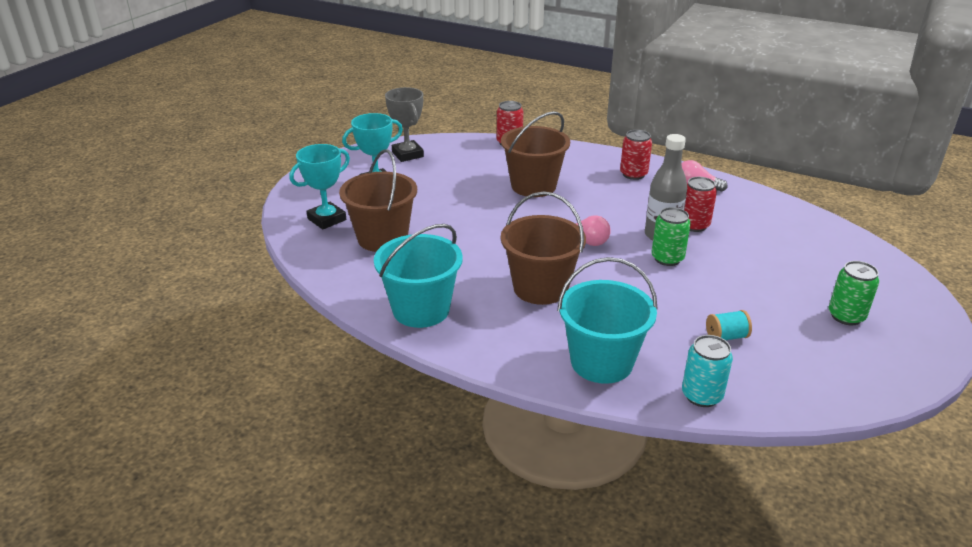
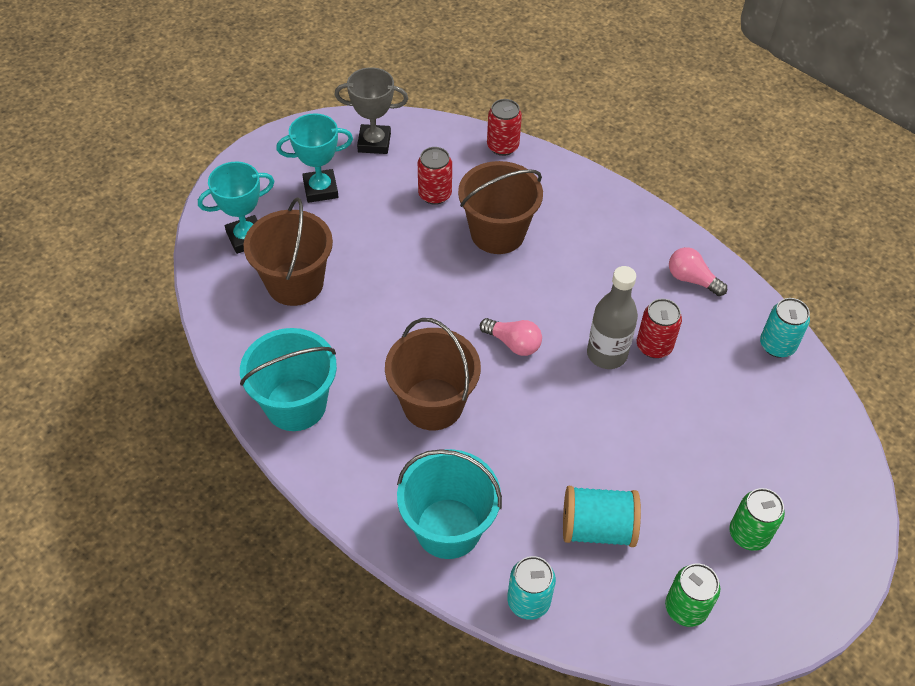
camera: 15 degrees right, 20 degrees up
(407, 154) = (374, 142): grey trophy -> grey trophy turned 75 degrees counterclockwise
(633, 174) = (626, 239): red can -> red can (435, 194)
(667, 258) = (594, 393): green can -> green can (685, 608)
(726, 337) = (597, 528): turquoise spool -> turquoise spool, size x1.78
(783, 210) = (777, 345): none -> turquoise can

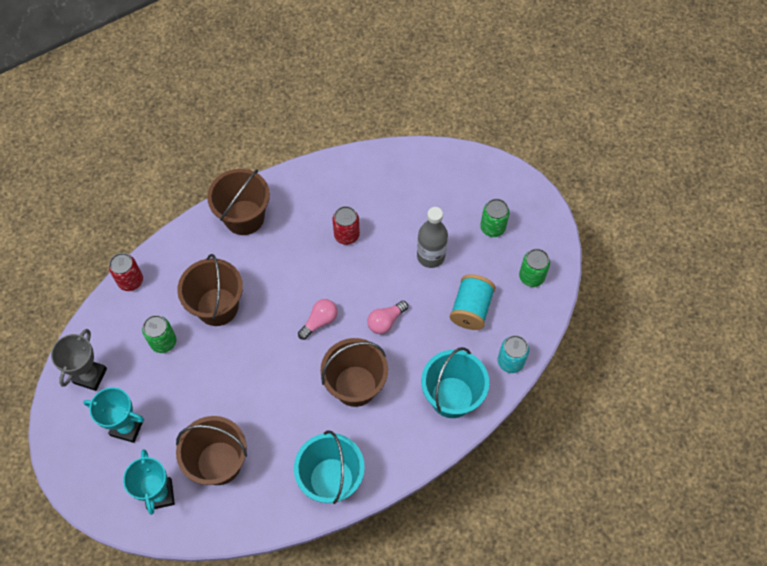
camera: 75 degrees left, 10 degrees up
(320, 189) = (127, 427): turquoise trophy -> turquoise trophy turned 75 degrees counterclockwise
(435, 194) = (163, 342): red can -> green can
(606, 354) = (345, 265): grey bottle -> grey bottle (430, 256)
(632, 230) = (244, 217): none -> brown bucket
(692, 279) = (299, 195): pink light bulb -> pink light bulb (386, 321)
(777, 345) = (366, 164): turquoise can -> none

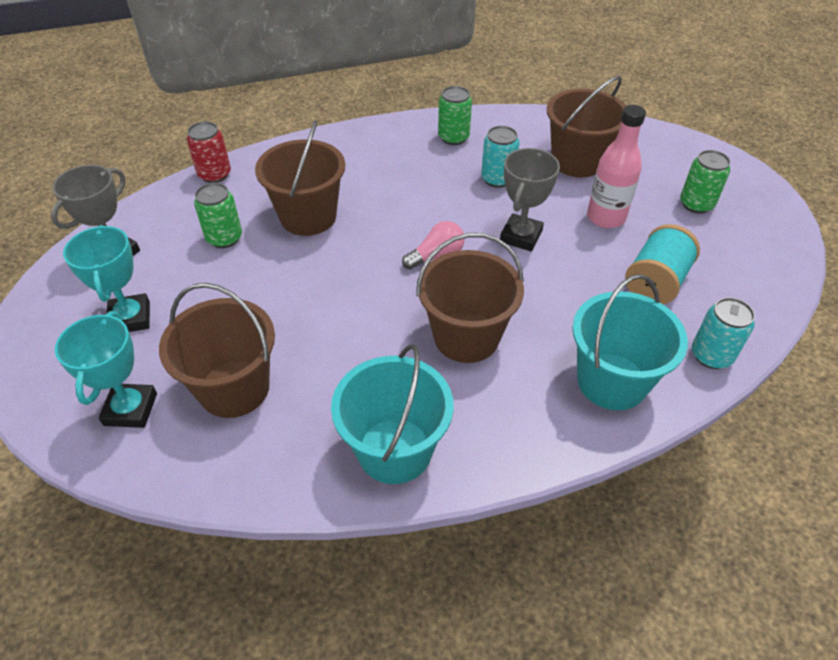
camera: 15 degrees right, 15 degrees down
(127, 427) = (130, 318): turquoise trophy -> turquoise trophy turned 45 degrees clockwise
(244, 217) = (375, 143): brown bucket -> brown bucket (577, 161)
(346, 235) = (497, 179): red can -> turquoise can
(374, 289) = (521, 236): none -> grey trophy
(386, 321) = (529, 273): pink light bulb -> none
(430, 256) = (605, 217): grey bottle -> pink bottle
(531, 277) = (750, 263): green can -> green can (453, 138)

